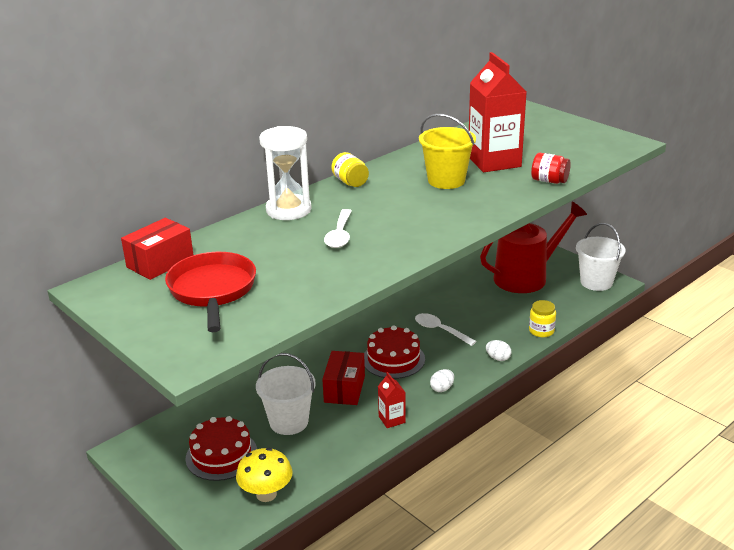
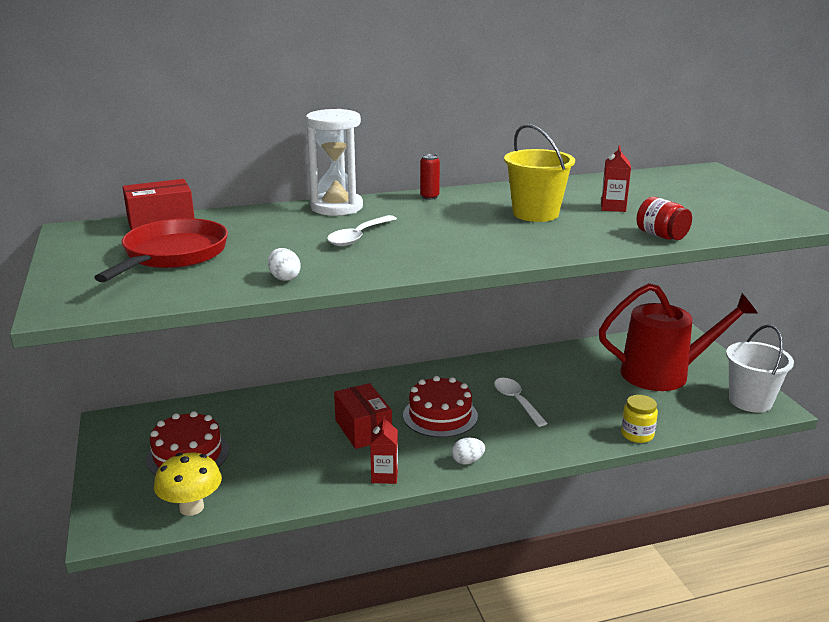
camera: 25 degrees right, 5 degrees down
(289, 422) = (279, 444): white bucket -> none
(344, 389) = (363, 429): red box -> red box turned 60 degrees counterclockwise
(350, 182) = (429, 197): yellow jar -> red can
(494, 161) = (613, 207): red carton -> red carton, size x0.46
(498, 358) = (559, 449): white egg -> white egg (284, 278)

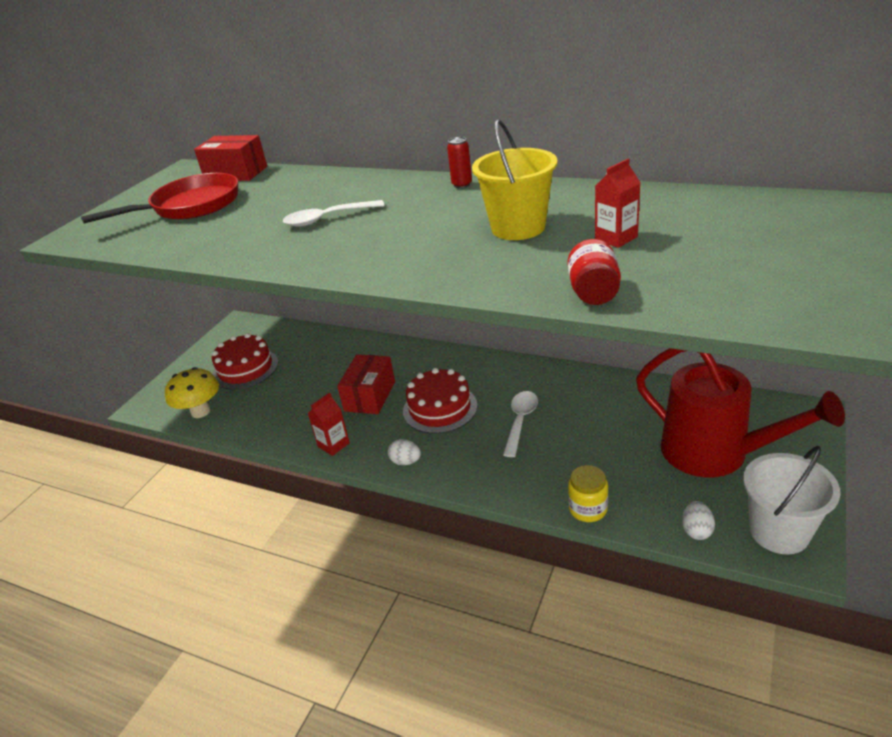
camera: 45 degrees right, 10 degrees up
(284, 278) = (209, 248): white egg -> white egg (696, 530)
(336, 207) = (369, 181): white hourglass -> none

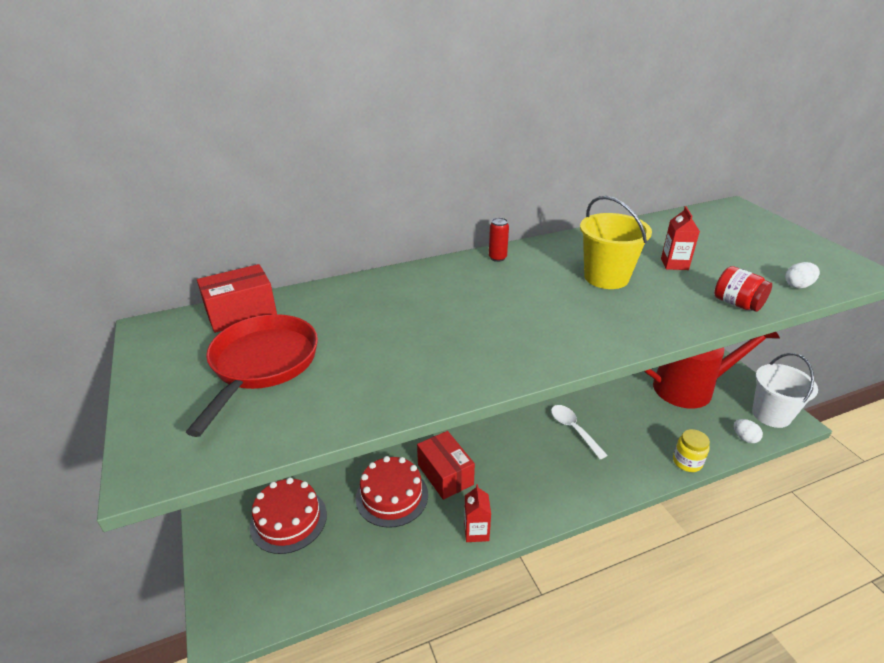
camera: 50 degrees left, 0 degrees up
(200, 411) = (303, 589): yellow mushroom -> none
(327, 219) = (446, 323): white spoon -> none
(406, 462) = (547, 507): white egg -> white egg (798, 286)
(440, 408) = (510, 452): red cake -> red cake (392, 496)

